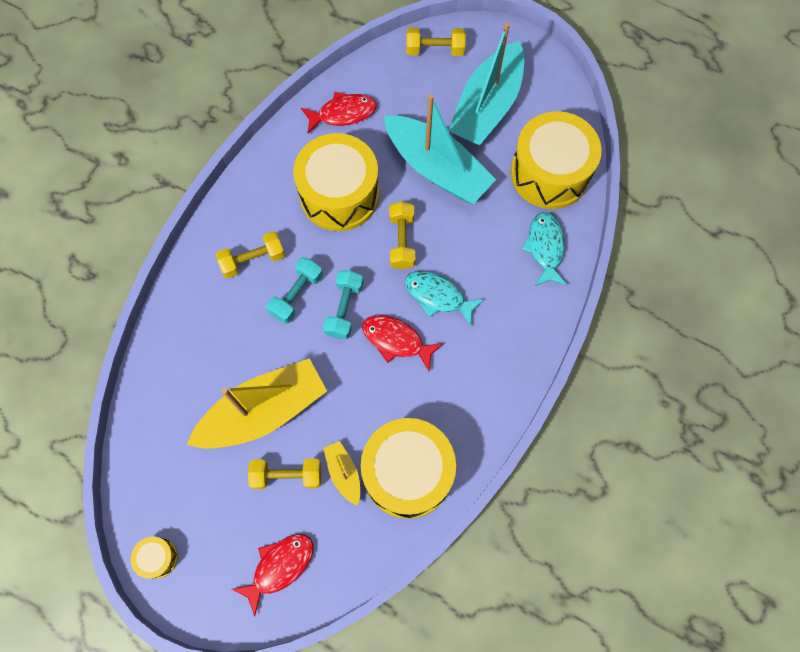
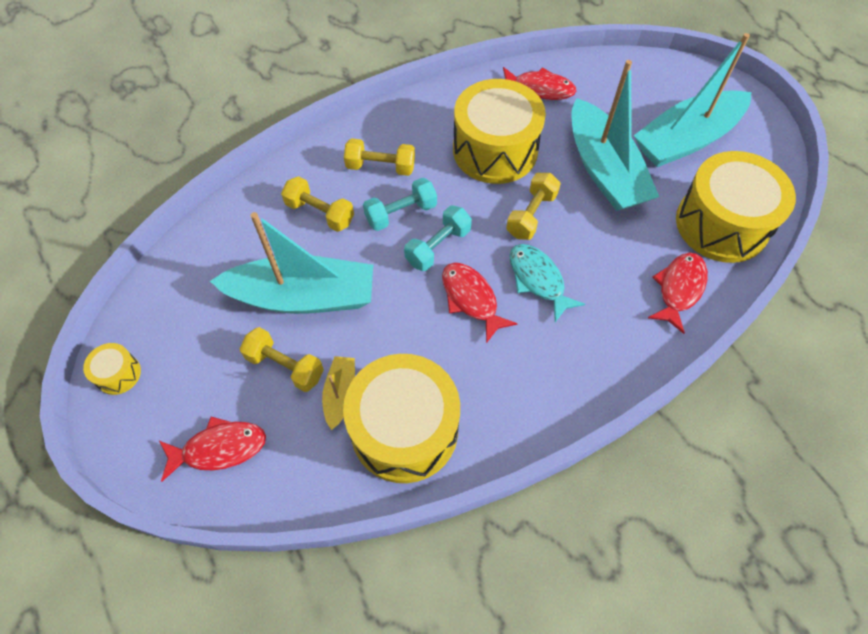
camera: 30 degrees right, 10 degrees down
(264, 411) = (303, 297): yellow boat -> turquoise boat
(435, 50) = (659, 75): yellow dumbbell -> yellow dumbbell (320, 213)
(545, 247) = (679, 289): turquoise fish -> red fish

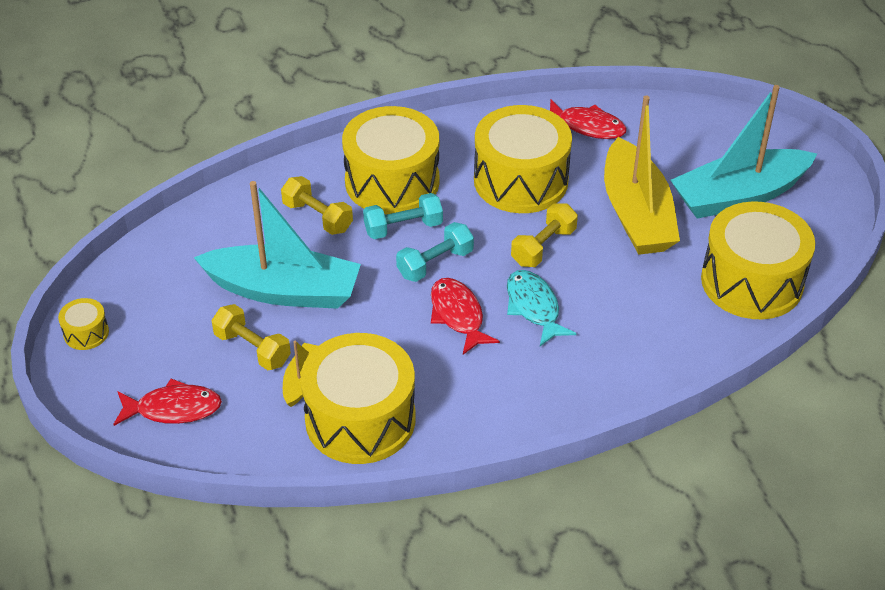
camera: 10 degrees right, 15 degrees down
(380, 167) = (392, 181): yellow dumbbell -> yellow drum
(604, 170) = (636, 214): turquoise boat -> yellow boat
(679, 289) = (684, 335): red fish -> none

